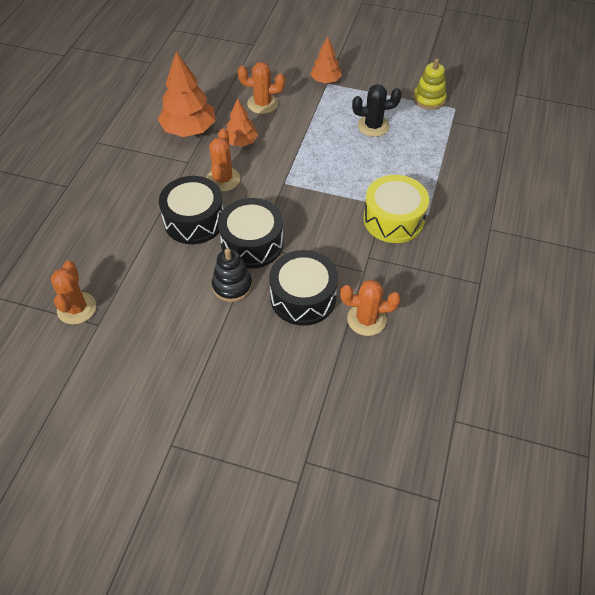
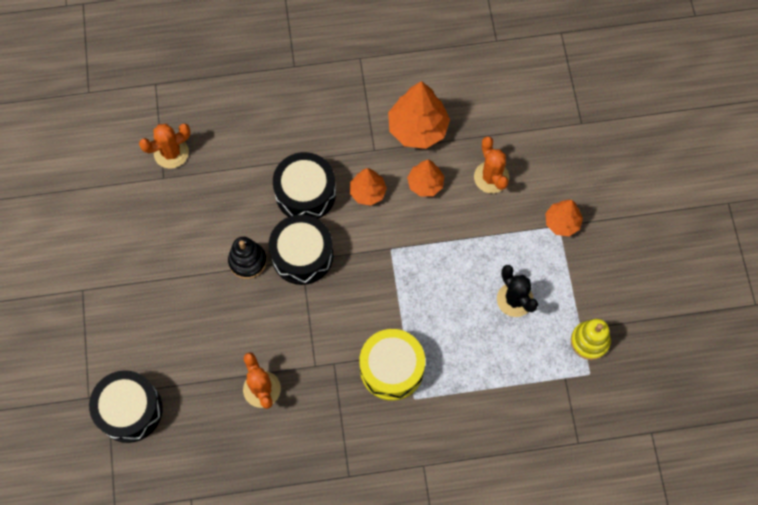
camera: 65 degrees right, 15 degrees up
(223, 179) = (367, 192): orange cactus -> orange tree
(303, 297) = (262, 326): black drum -> black drum (130, 410)

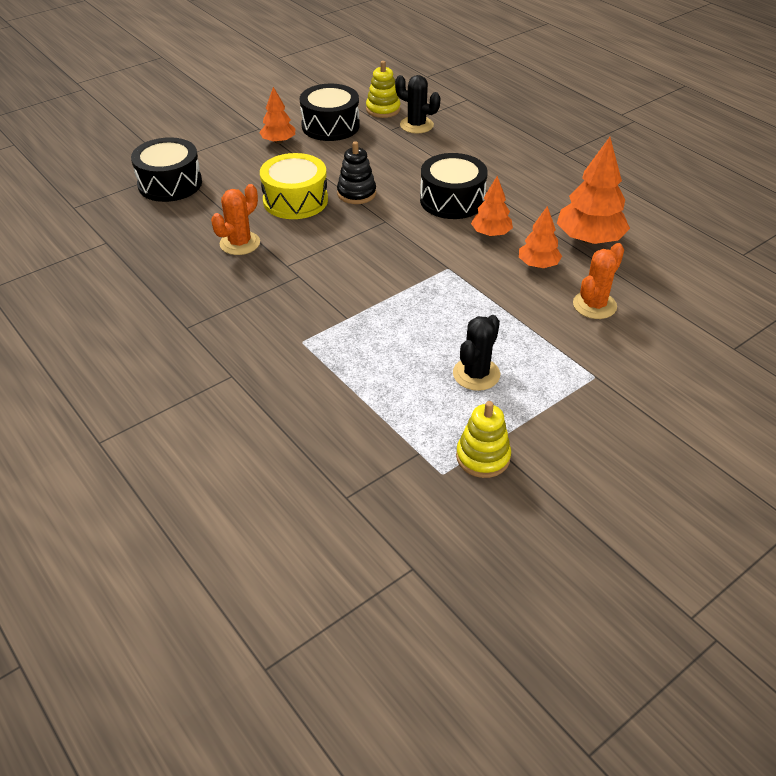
camera: 60 degrees right, 25 degrees down
(124, 165) = (383, 109): none -> yellow stacking toy
(171, 153) = (416, 125): orange cactus -> black cactus
(302, 255) = (390, 219): black drum -> black drum (330, 126)
(392, 369) = (322, 314): yellow drum -> yellow drum (295, 200)
(562, 223) = (602, 377): orange tree -> orange tree (278, 141)

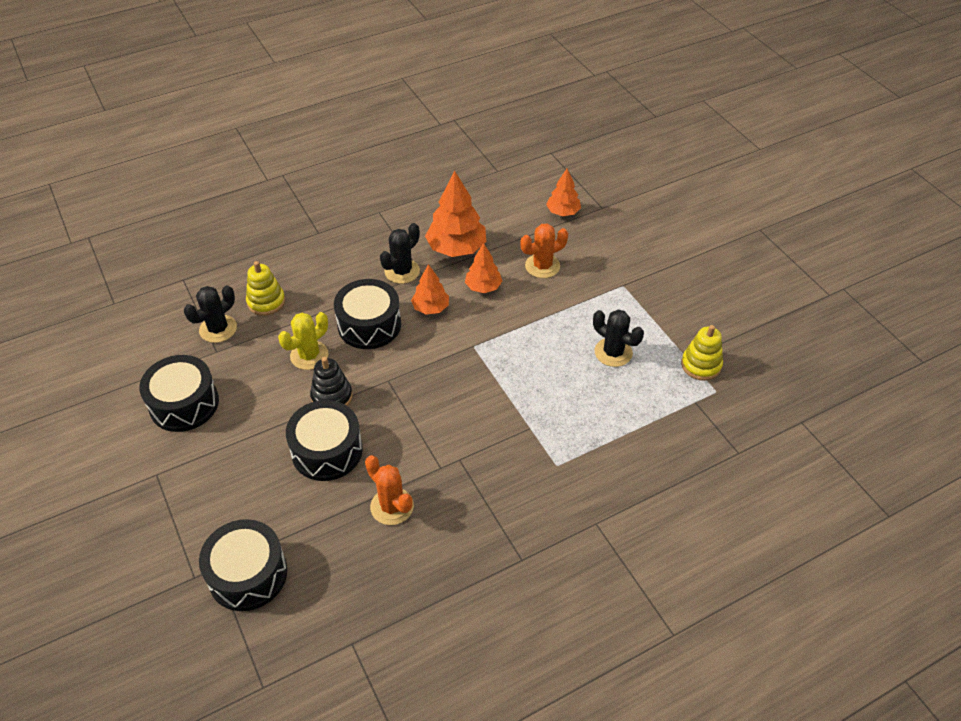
camera: 80 degrees left, 5 degrees up
(278, 141) = (197, 457): orange tree -> orange tree (563, 212)
(295, 200) = (327, 450): yellow drum -> black drum
(383, 109) = (170, 352): yellow stacking toy -> yellow stacking toy (266, 302)
(401, 174) = (309, 355): none -> yellow cactus
(535, 209) = (402, 271): none -> black cactus
(594, 305) = (542, 266): orange cactus -> orange cactus turned 75 degrees counterclockwise

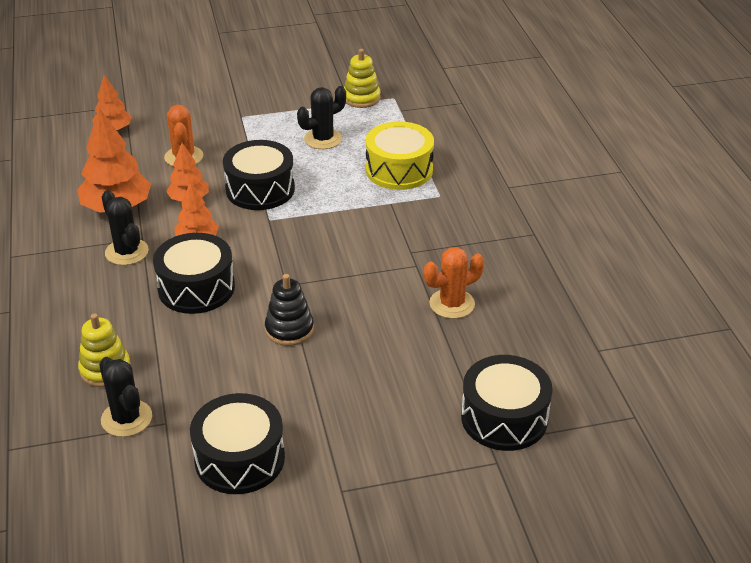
camera: 75 degrees left, 10 degrees down
(309, 355) = (217, 341): yellow cactus -> none
(327, 450) = (363, 341): black drum -> black drum (260, 189)
(587, 423) = (399, 170): none -> yellow drum

